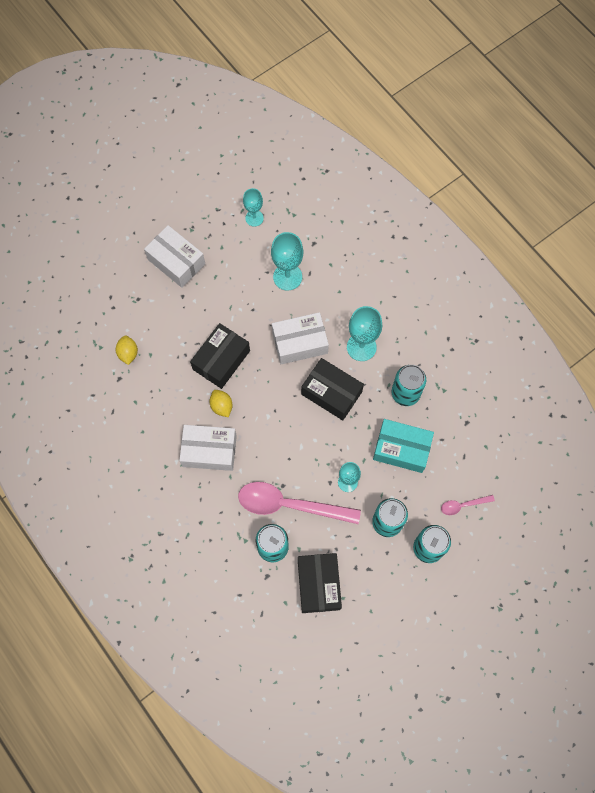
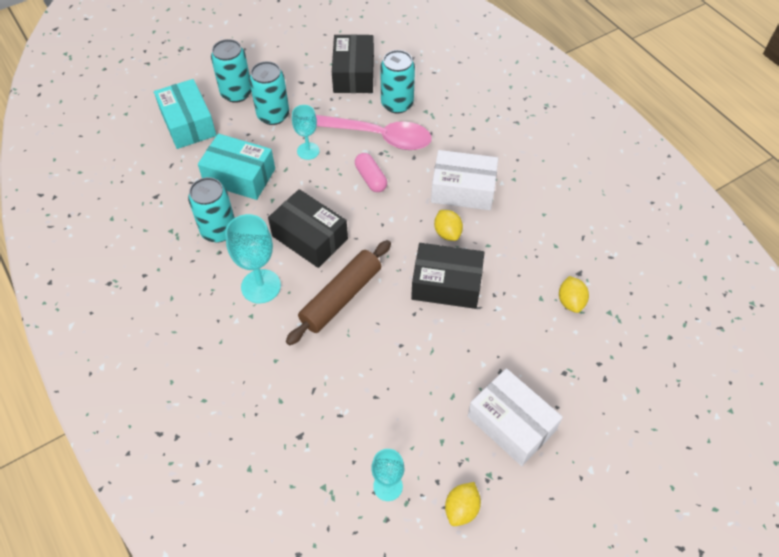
camera: 175 degrees left, 15 degrees down
(208, 209) = (461, 508): none -> yellow lemon
(221, 360) = (446, 284): black box -> black box turned 60 degrees clockwise
(287, 277) = (346, 387): turquoise goblet -> none
(289, 456) = (370, 178): none -> pink capsule
(300, 343) = (341, 297): white box -> brown rolling pin
(463, 505) = (188, 123): pink spoon -> turquoise box

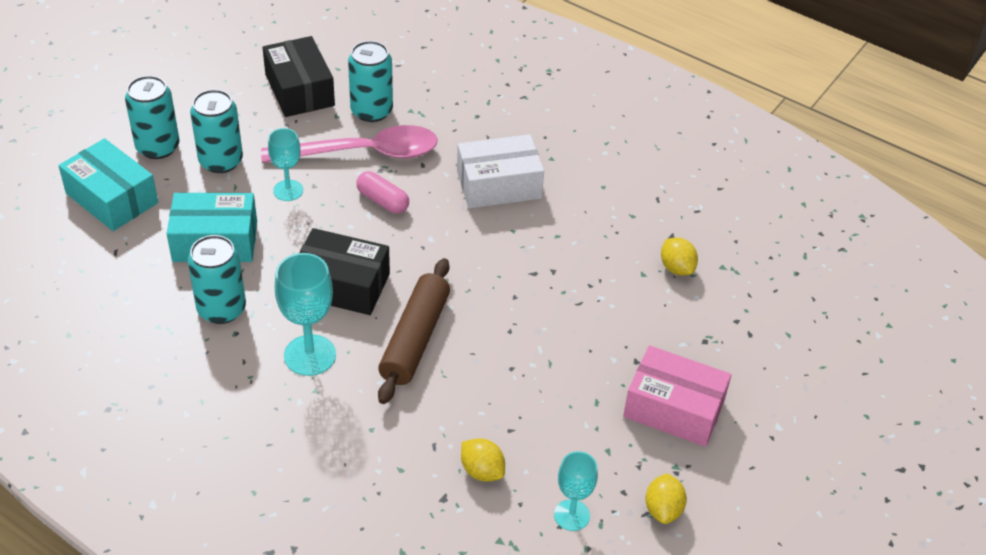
camera: 25 degrees left, 10 degrees down
(446, 284) = (531, 290): black box -> none
(447, 233) = (504, 235): yellow lemon -> yellow lemon (482, 471)
(511, 423) = (674, 409): white box -> pink box

